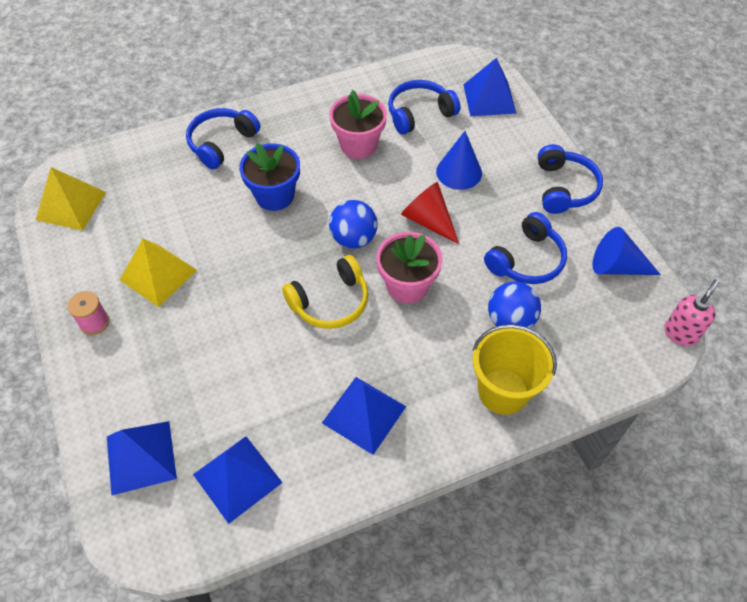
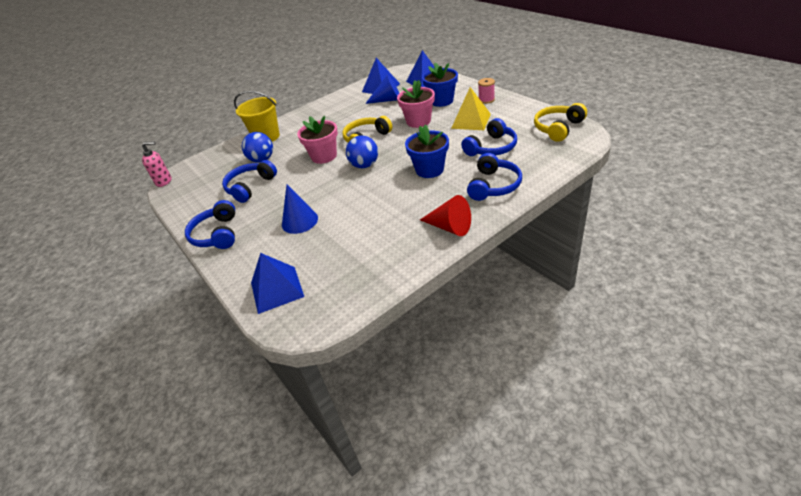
camera: 170 degrees right, 15 degrees down
(71, 206) = (558, 128): yellow pyramid -> yellow headphones
(160, 357) = (441, 101): none -> blue flower pot
(358, 145) = (385, 216): pink flower pot -> pink flower pot (418, 121)
(364, 414) = (333, 114): blue pyramid -> none
(419, 114) = (341, 255): blue headphones -> blue headphones (491, 148)
(428, 220) = (317, 187): red cone -> red cone (450, 227)
(616, 266) = (191, 200): blue cone -> blue cone (388, 100)
(680, 333) = (164, 181): pink soap dispenser -> pink soap dispenser turned 120 degrees counterclockwise

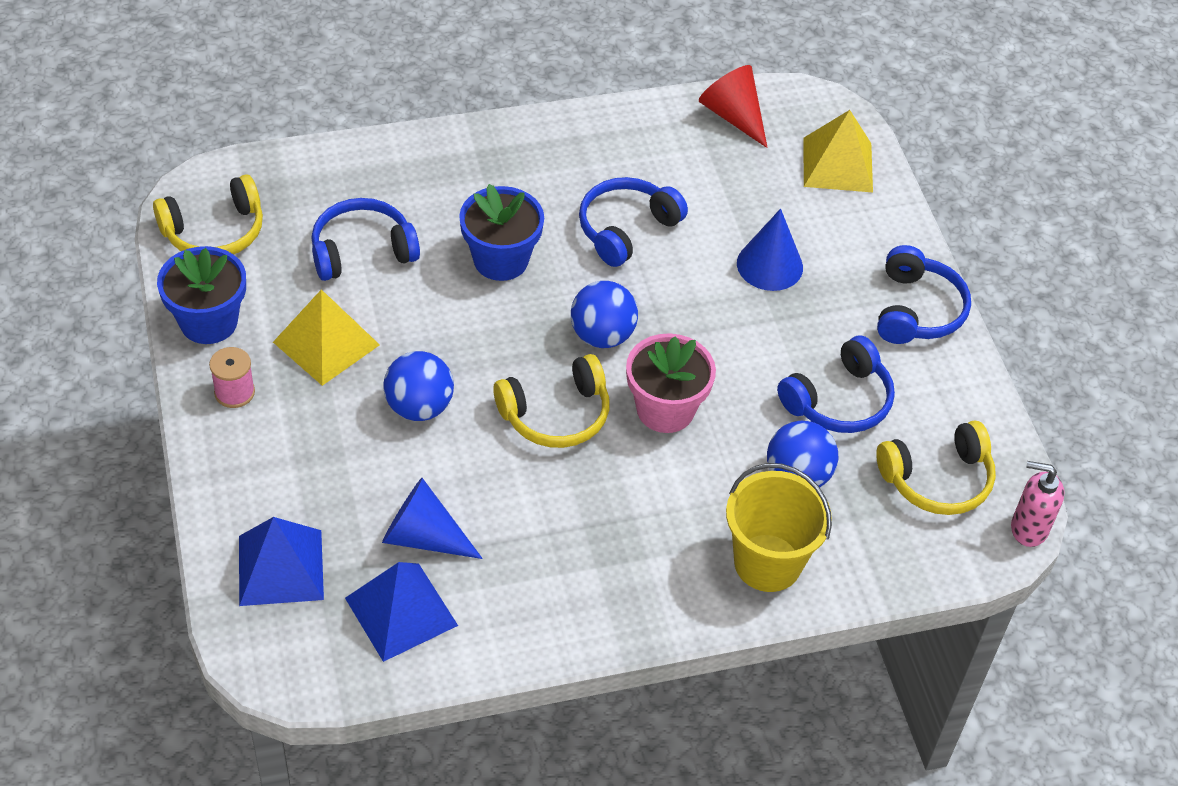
camera: 165 degrees left, 10 degrees up
(203, 180) = (937, 479): none -> yellow headphones
(277, 289) = (837, 164): blue pyramid -> yellow pyramid
(418, 121) = (419, 407): pink flower pot -> blue ball
(441, 101) = (318, 450): blue flower pot -> blue flower pot (209, 322)
(450, 227) = (555, 139): red cone -> red cone (733, 115)
(493, 185) = (435, 174): blue headphones -> blue headphones (626, 229)

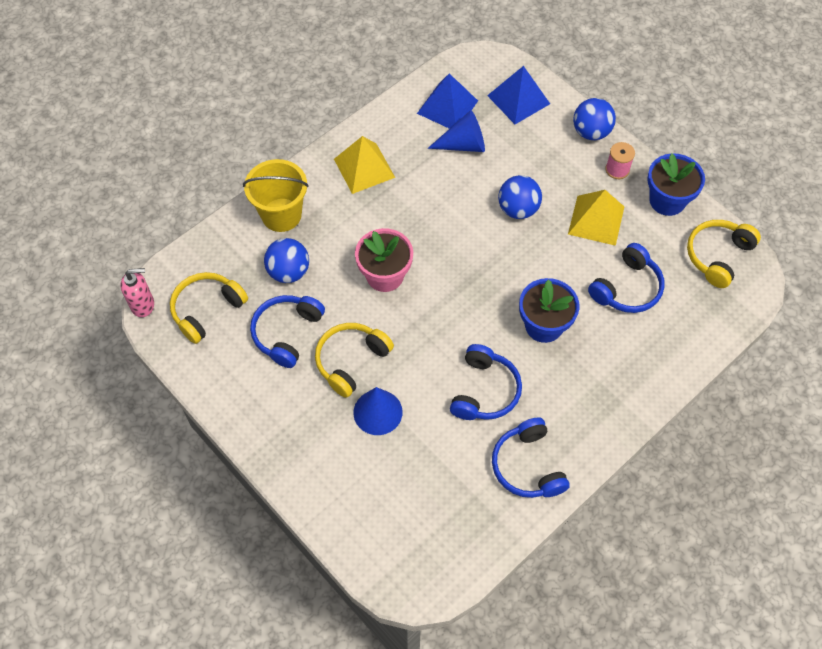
camera: 155 degrees right, 10 degrees up
(556, 414) = (443, 242): yellow headphones -> yellow headphones (351, 361)
(602, 335) = (449, 304): blue ball -> blue ball (591, 132)
(733, 115) = (473, 537): red cone -> none
(837, 164) = (375, 531): yellow pyramid -> yellow pyramid (364, 168)
(917, 310) = (266, 427): blue headphones -> blue headphones (528, 466)

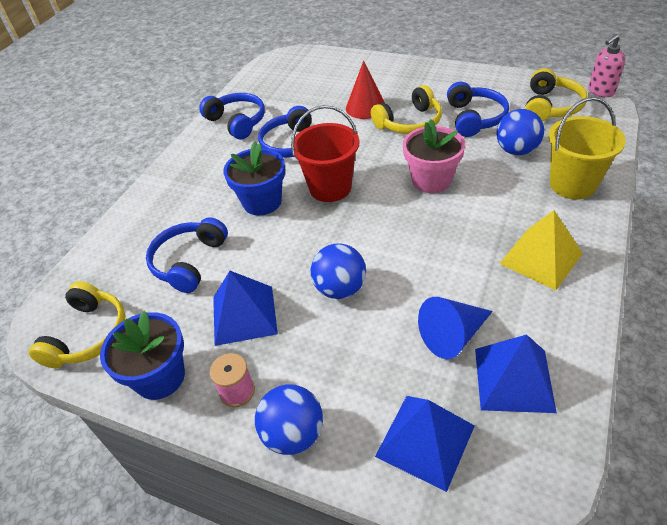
camera: 160 degrees right, 15 degrees down
(351, 361) = (409, 123): yellow headphones -> yellow headphones turned 45 degrees clockwise
(378, 412) = (365, 107): blue cone -> red cone
(475, 311) = (330, 188): none -> red bucket
(596, 220) = (244, 315): yellow pyramid -> blue pyramid

